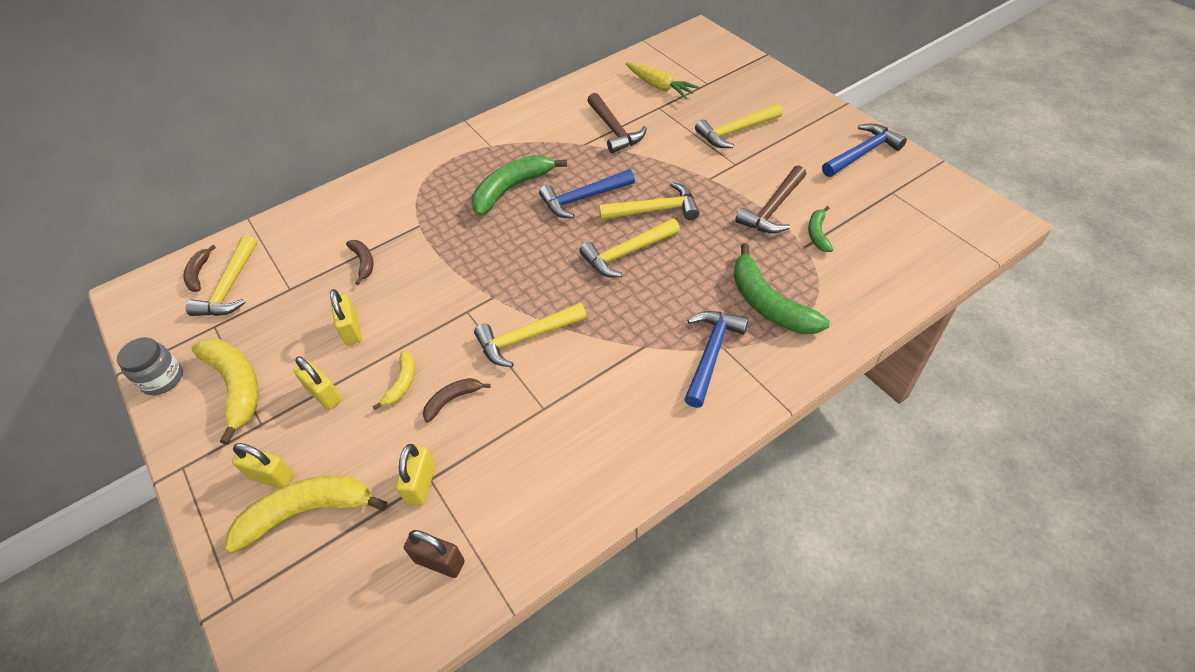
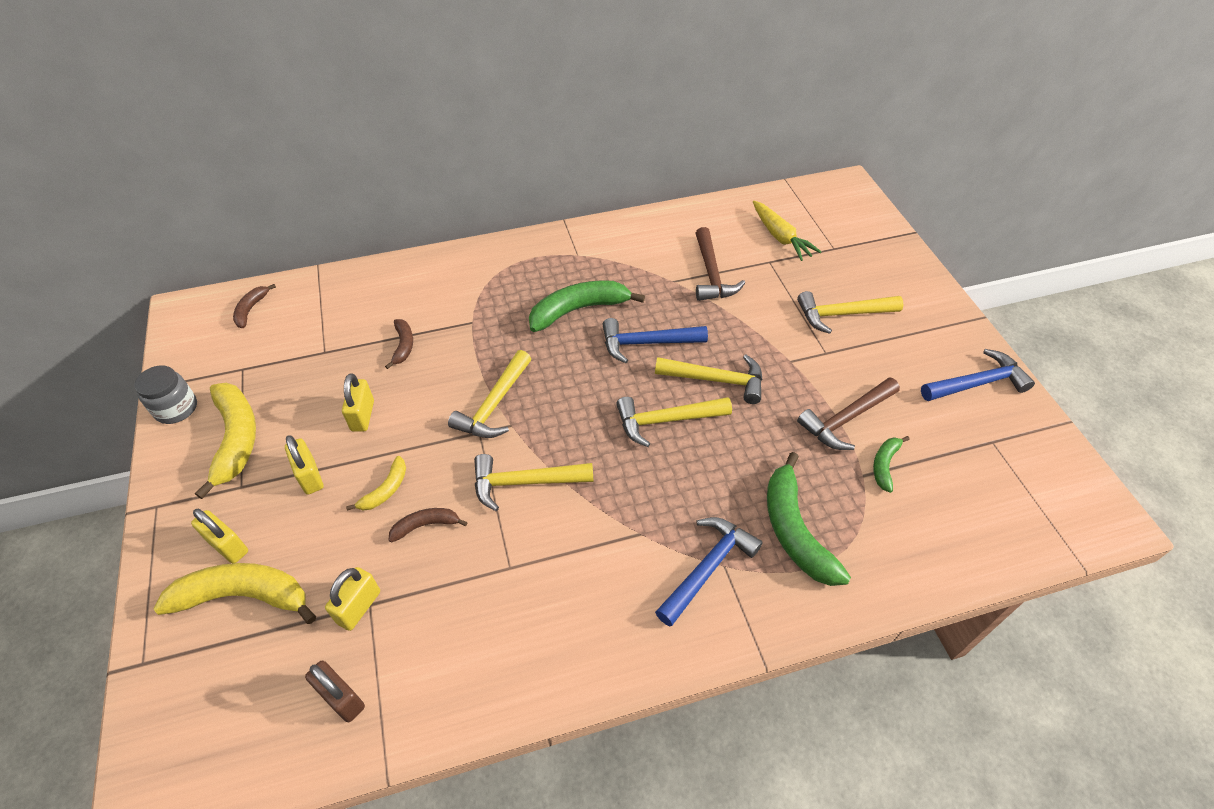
camera: 15 degrees right, 0 degrees up
(230, 287) = (272, 333): yellow hammer -> yellow hammer (494, 405)

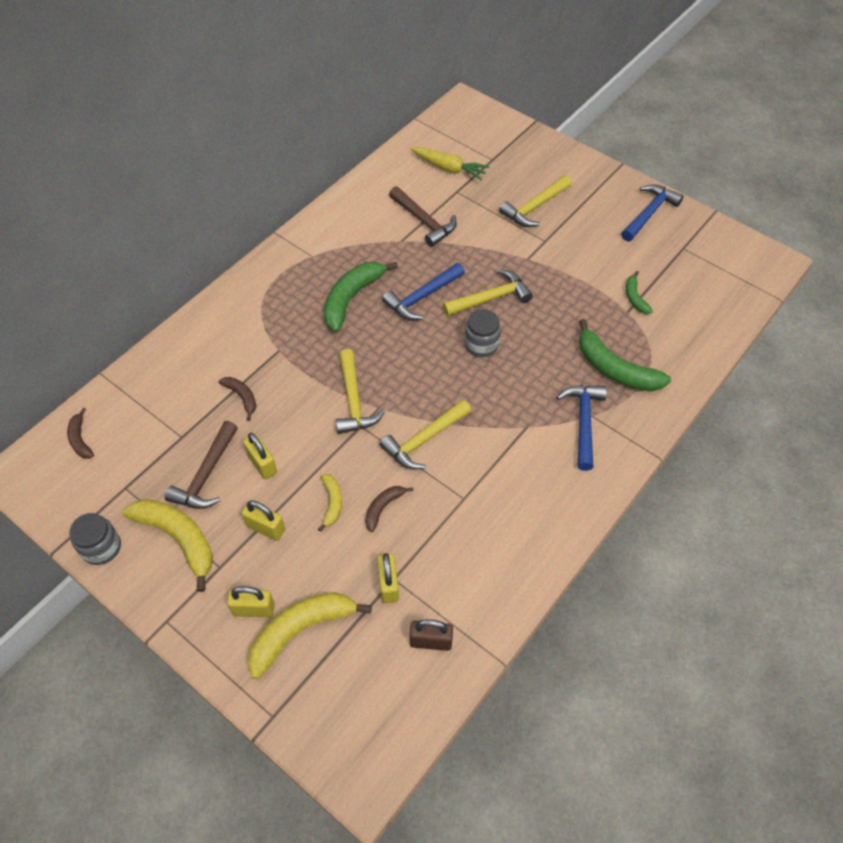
camera: 35 degrees left, 5 degrees up
(666, 421) = (481, 344): yellow hammer -> grey jar
(846, 419) = (591, 280): brown hammer -> brown hammer (206, 475)

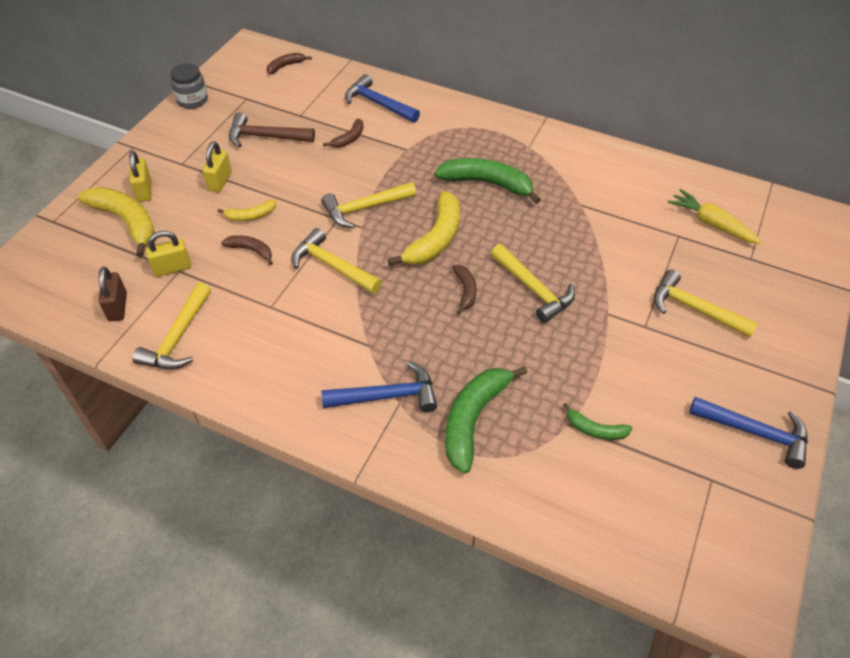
camera: 75 degrees right, 5 degrees down
(178, 538) = (204, 136): yellow banana -> yellow banana (435, 239)
(262, 464) = (282, 166): yellow padlock -> none
(422, 297) = (510, 234): blue hammer -> blue hammer (378, 104)
(424, 221) = (617, 217): brown hammer -> none
(449, 168) = (711, 223): yellow carrot -> yellow carrot turned 120 degrees clockwise
(481, 344) = (465, 291): grey jar -> brown banana
(485, 583) = (178, 337): none -> yellow hammer
(635, 297) = (595, 429): green banana -> green banana turned 135 degrees counterclockwise

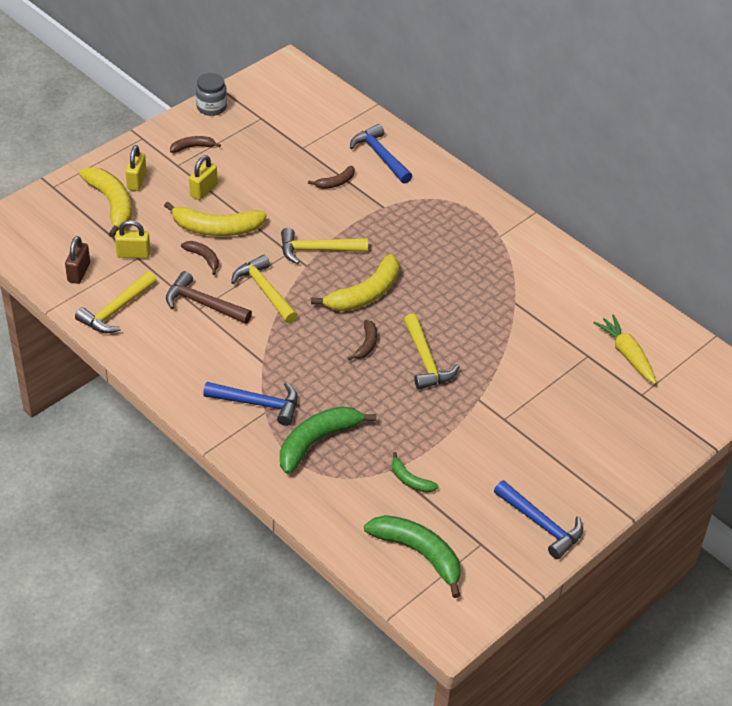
camera: 20 degrees right, 5 degrees down
(251, 216) = (216, 228): yellow banana -> yellow banana, size x1.93
(265, 137) = (261, 160): brown hammer -> brown hammer (203, 304)
(285, 66) = (312, 95): brown banana -> brown banana (192, 147)
(487, 183) = (439, 259): green banana -> green banana (418, 553)
(694, 309) = (558, 419): yellow hammer -> none

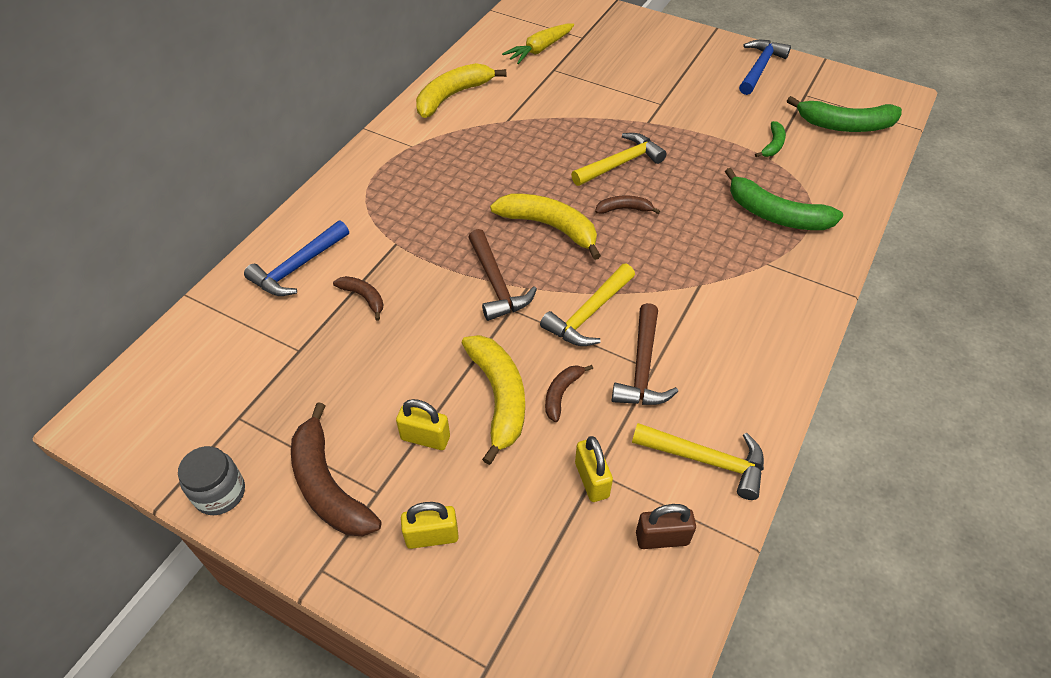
camera: 105 degrees left, 5 degrees up
(111, 204) = (497, 552): yellow banana -> yellow banana (452, 96)
(192, 147) = (328, 486): brown banana -> brown banana, size x1.93
(258, 404) = (760, 271): blue hammer -> none
(317, 250) = (496, 284): yellow hammer -> brown hammer
(418, 553) = (845, 125): green banana -> green banana turned 105 degrees counterclockwise

